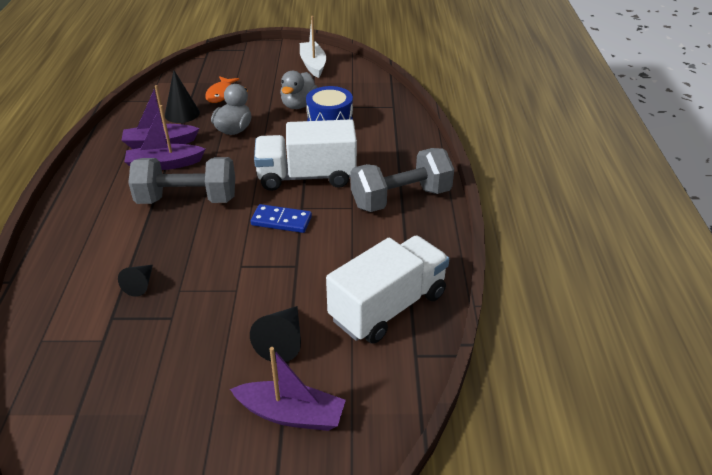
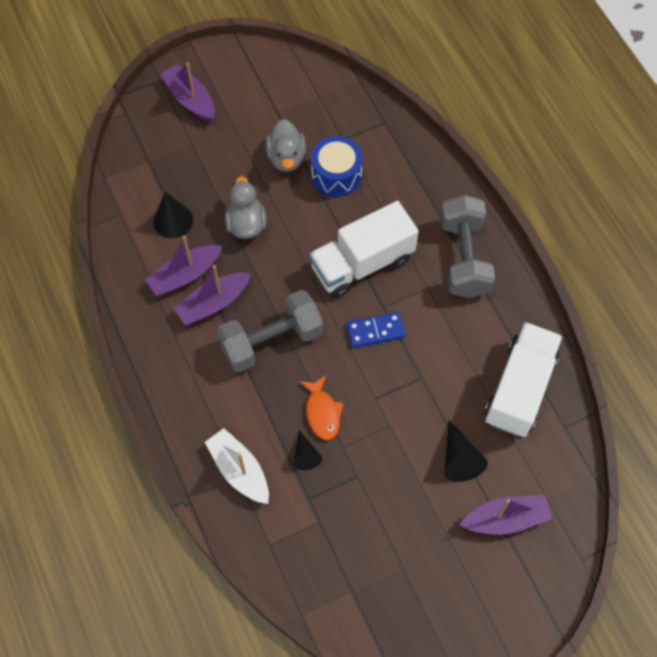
camera: 25 degrees left, 25 degrees up
(221, 94) = (191, 172): orange fish -> orange fish (322, 412)
(256, 62) = (190, 99): none -> purple boat
(313, 65) = (257, 80): white boat -> white boat (239, 470)
(401, 198) = (464, 257): grey dumbbell -> grey dumbbell turned 45 degrees counterclockwise

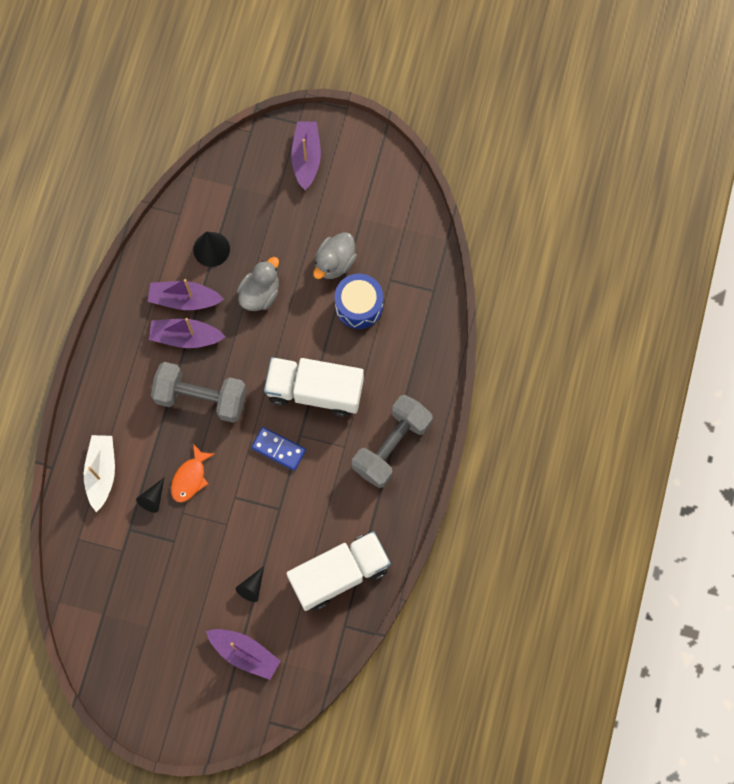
camera: 40 degrees right, 10 degrees up
(459, 458) = (252, 587): black cone -> black cone, size x0.66

